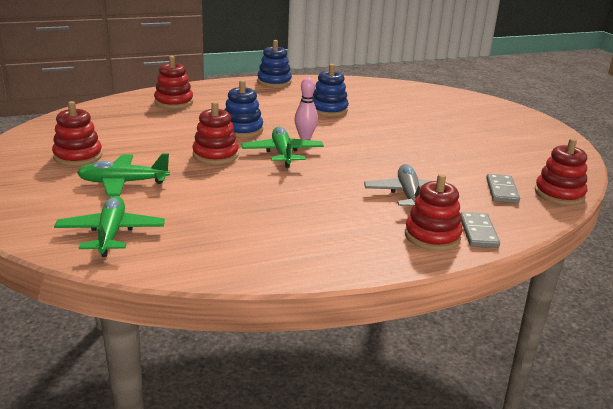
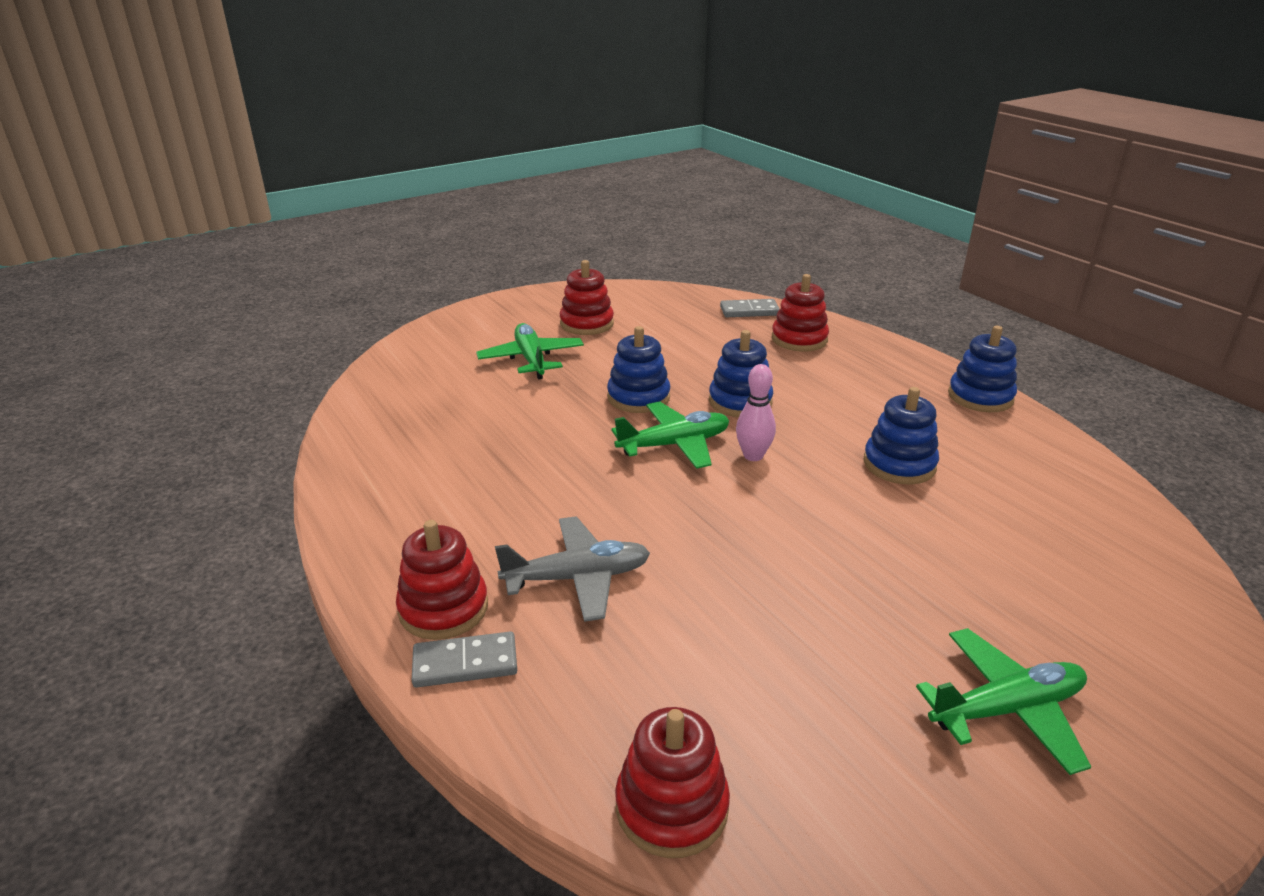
camera: 80 degrees right, 5 degrees up
(111, 234) = (414, 377): green plane -> green plane (1006, 709)
(215, 155) = (638, 397): red stacking toy -> blue stacking toy
(501, 191) = (647, 702): grey domino -> grey domino (749, 311)

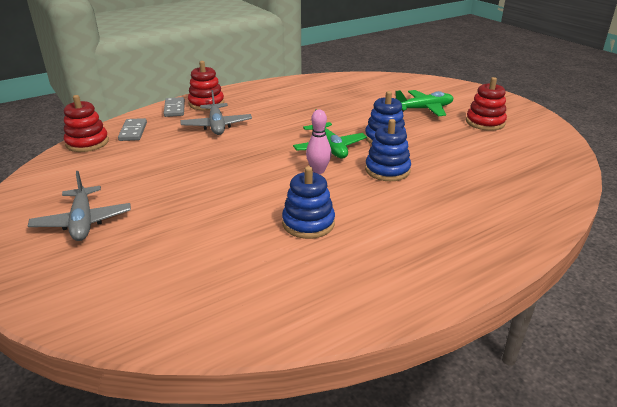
camera: 90 degrees right, 0 degrees up
(749, 311) = (551, 182): grey domino -> grey domino (133, 131)
(799, 339) = (505, 202): red stacking toy -> none
(980, 397) = (426, 287): blue stacking toy -> none
(1006, 709) = (83, 222): green plane -> grey plane

